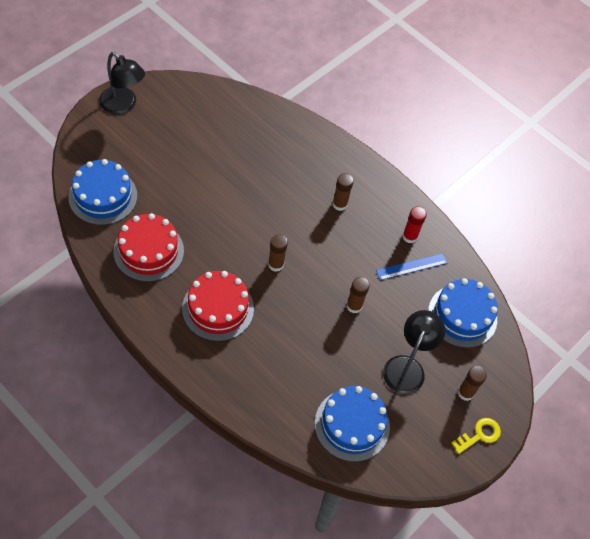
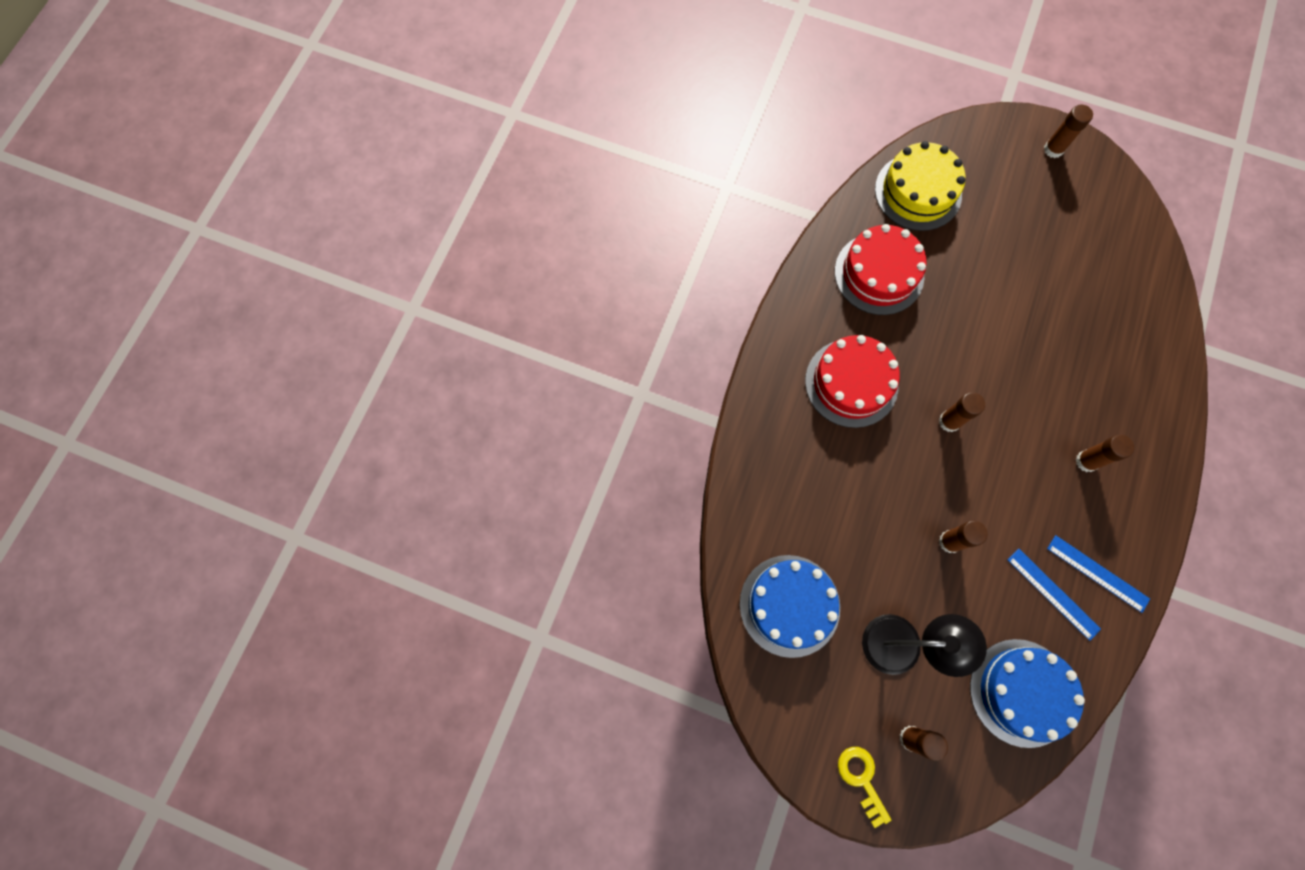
camera: 75 degrees right, 15 degrees up
(103, 196) = (918, 192): blue cake -> yellow cake
(123, 105) = (1053, 149): black lamp -> brown glue stick
(409, 236) = (1097, 573): red glue stick -> blue ruler
(479, 435) = (861, 779): yellow key -> yellow key turned 150 degrees counterclockwise

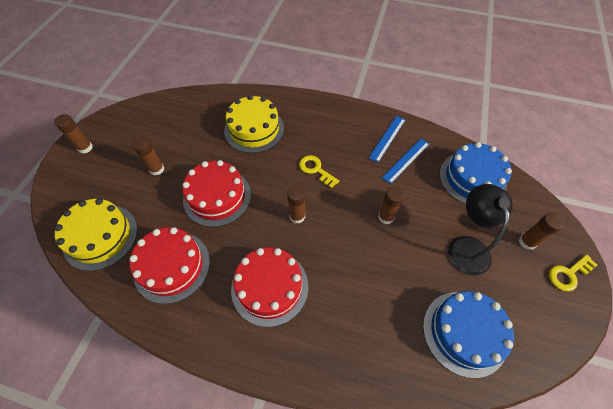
camera: 95 degrees left, 15 degrees down
(978, 320) = (217, 197): none -> red cake
(1029, 454) = (316, 170): none -> yellow key
(1086, 461) = (317, 140): brown glue stick -> brown glue stick (157, 169)
(1102, 368) = (254, 129): none -> yellow cake

